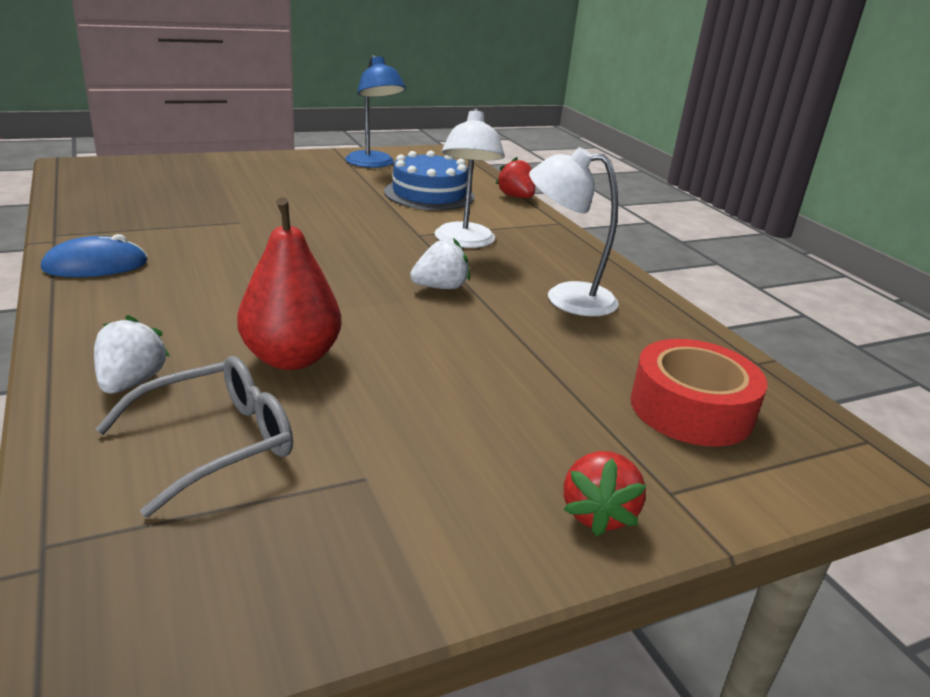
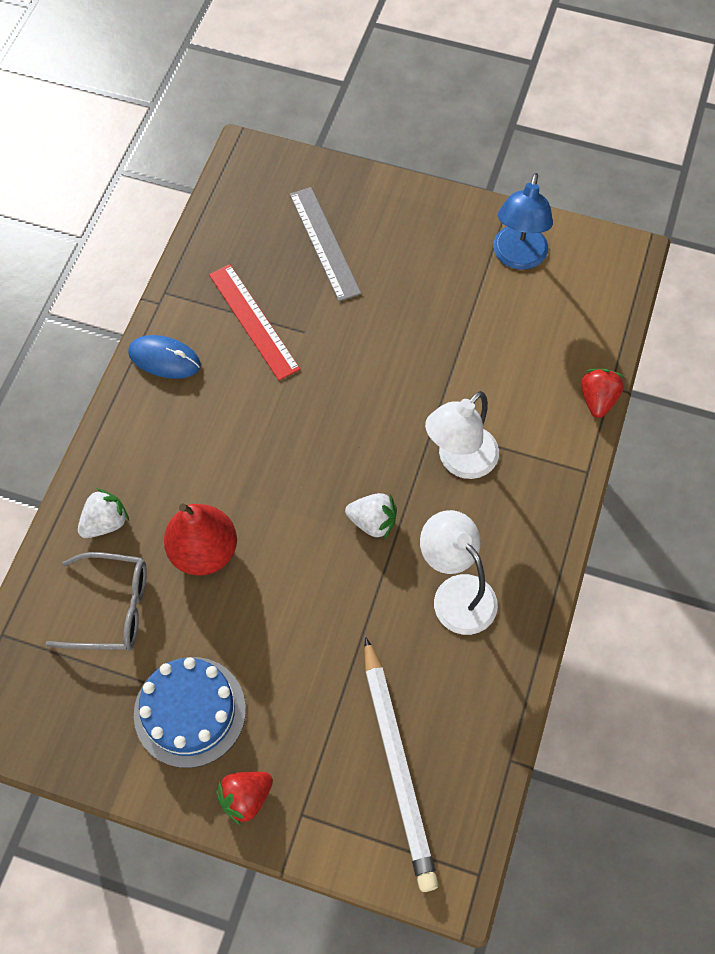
camera: 45 degrees right, 35 degrees up
(178, 227) = (253, 321): none -> red ruler
(204, 185) = (324, 243): none -> grey ruler
(429, 194) = (513, 353): blue cake -> blue cake (190, 711)
(691, 409) = (398, 766): red tape -> white pencil

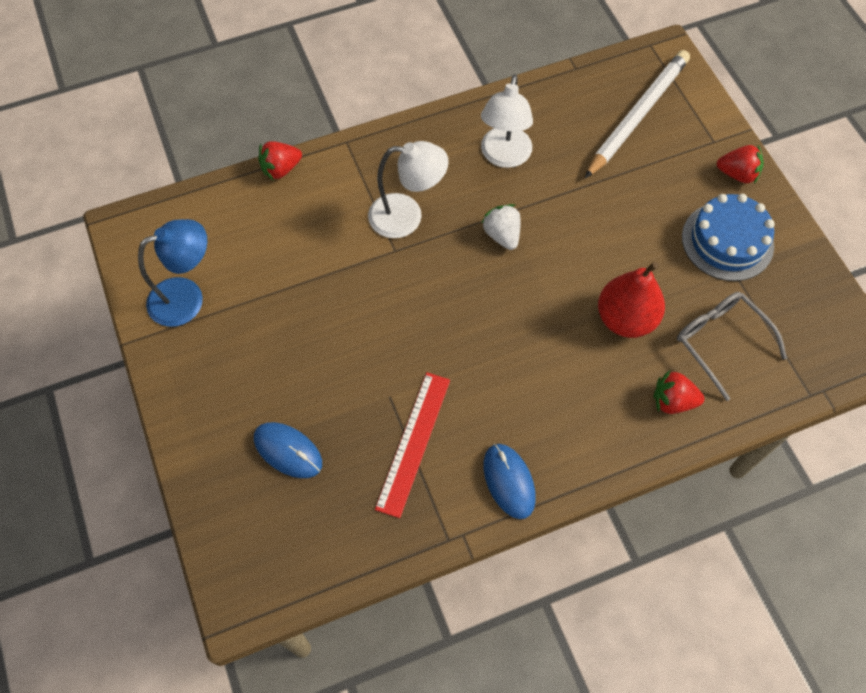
camera: 130 degrees left, 0 degrees up
(105, 522) = (672, 401): white strawberry -> red strawberry
(324, 243) = (288, 451): grey ruler -> blue mouse

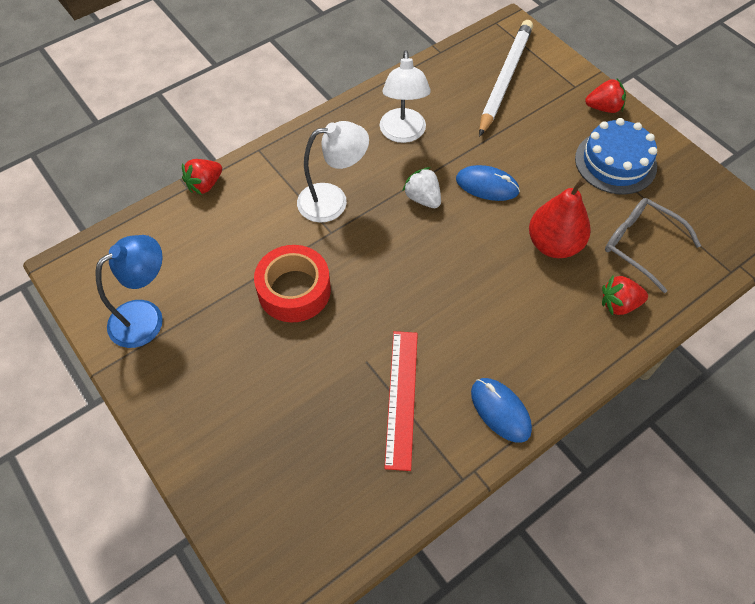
camera: 15 degrees left, 5 degrees down
(288, 451) = (284, 435): blue mouse -> blue mouse (487, 185)
(339, 304) = (294, 290): none -> red tape

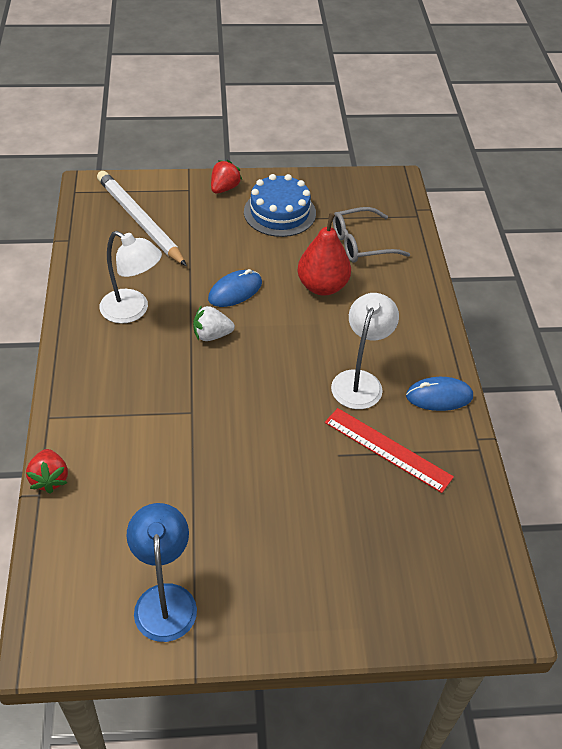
camera: 60 degrees left, 10 degrees down
(294, 290) = (230, 468): red tape -> none
(333, 201) = (159, 393): white lamp -> white lamp (360, 381)
(619, 304) = (400, 283): red strawberry -> none

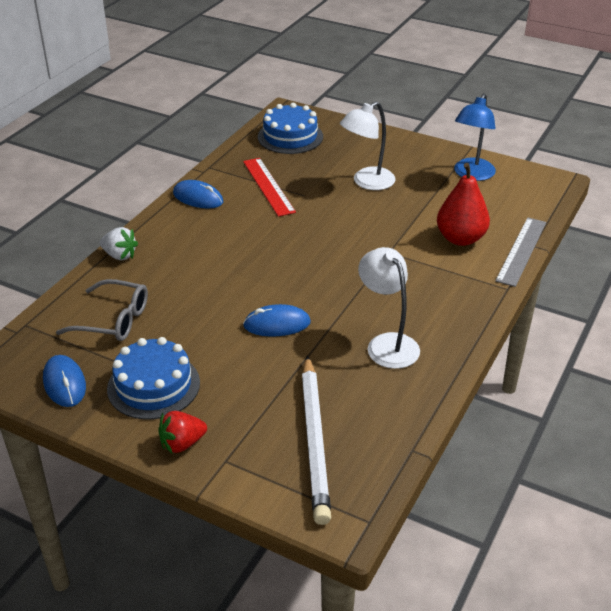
camera: 145 degrees left, 10 degrees down
(49, 479) = (521, 251): red strawberry -> grey ruler
(212, 335) = (330, 296): white strawberry -> white strawberry (119, 255)
(322, 286) = (194, 298): red pear -> red pear (460, 238)
(338, 192) = (64, 383): none -> blue mouse
(360, 381) = (243, 225): white lamp -> white lamp (367, 182)
(447, 559) = (290, 137): none -> blue cake

